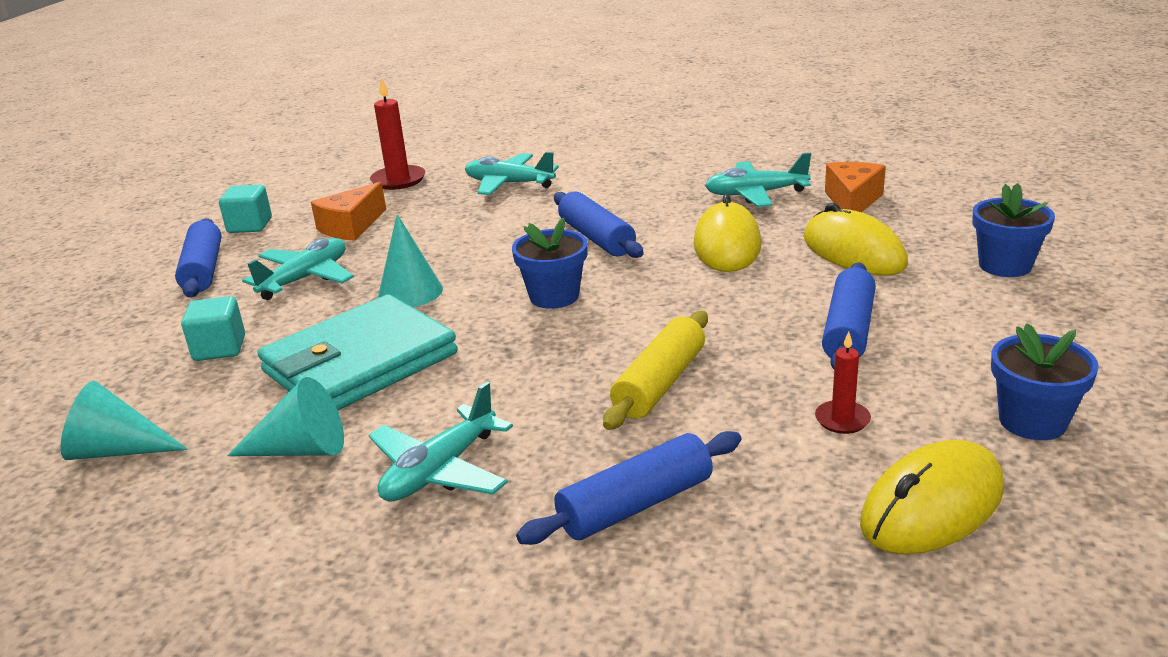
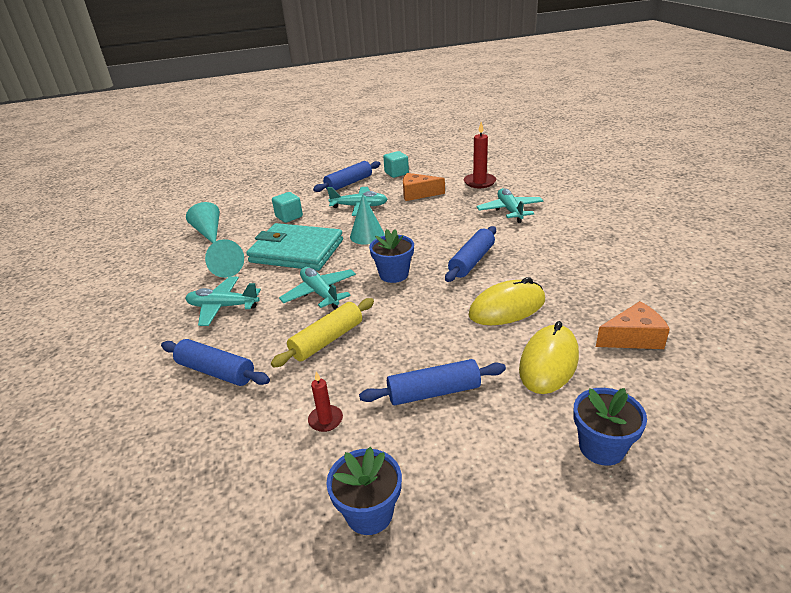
camera: 60 degrees right, 5 degrees up
(659, 383) = (327, 340): yellow rolling pin -> yellow rolling pin turned 45 degrees counterclockwise
(755, 194) = (595, 294): turquoise plane -> turquoise plane (320, 293)
(932, 506) = (251, 483): yellow mouse -> none

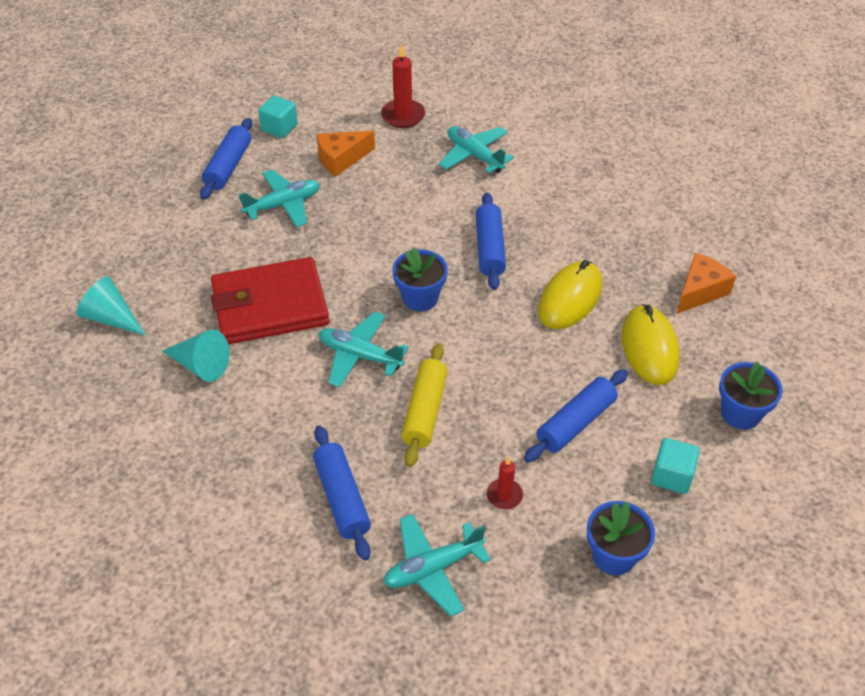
camera: 35 degrees left, 15 degrees up
(216, 371) = (342, 498): blue rolling pin -> blue rolling pin turned 75 degrees clockwise
(223, 307) = (261, 419): turquoise plane -> turquoise plane (433, 568)
(289, 217) = (201, 253): turquoise cube -> turquoise cube (671, 476)
(297, 251) = (270, 305): turquoise wallet -> red wallet
(367, 235) = (337, 250): turquoise cone -> none

